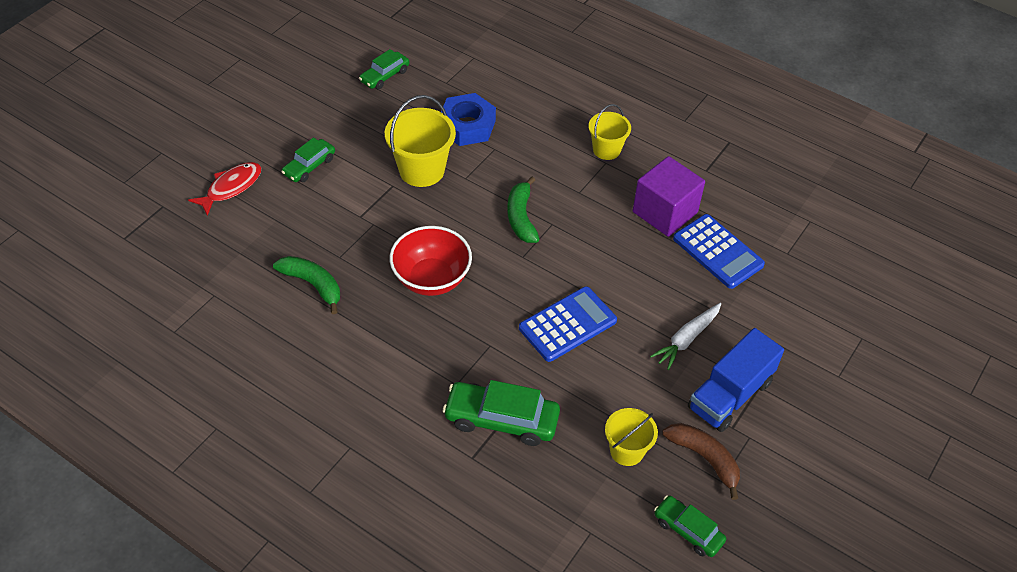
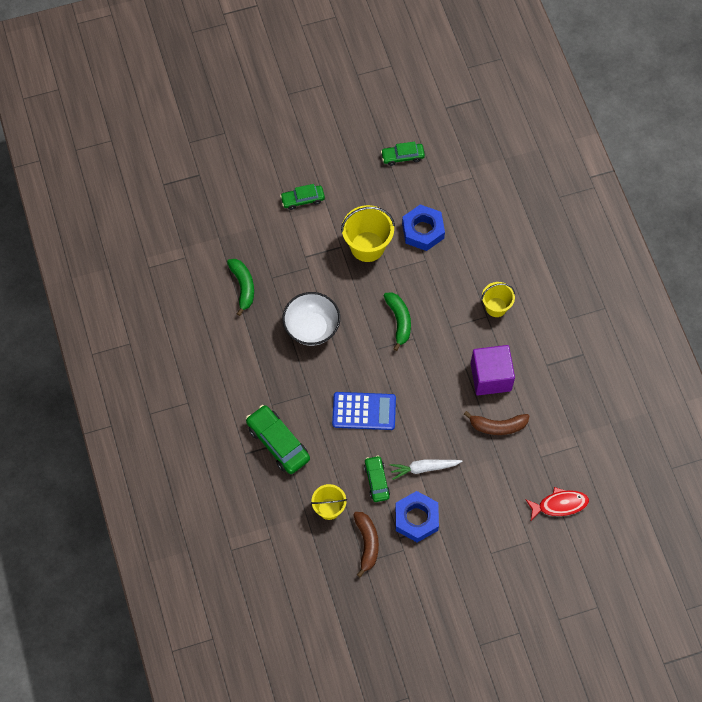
camera: 40 degrees right, 15 degrees up
(231, 187) = (246, 186): red fish -> red fish (559, 505)
(431, 279) = (312, 328): red bowl -> white bowl
(521, 217) = (399, 321): green banana -> green banana turned 135 degrees clockwise
(688, 530) = (321, 574): green car -> green car (376, 481)
(718, 252) = (497, 426): blue calculator -> brown banana
(730, 395) = (416, 519): blue truck -> blue nut

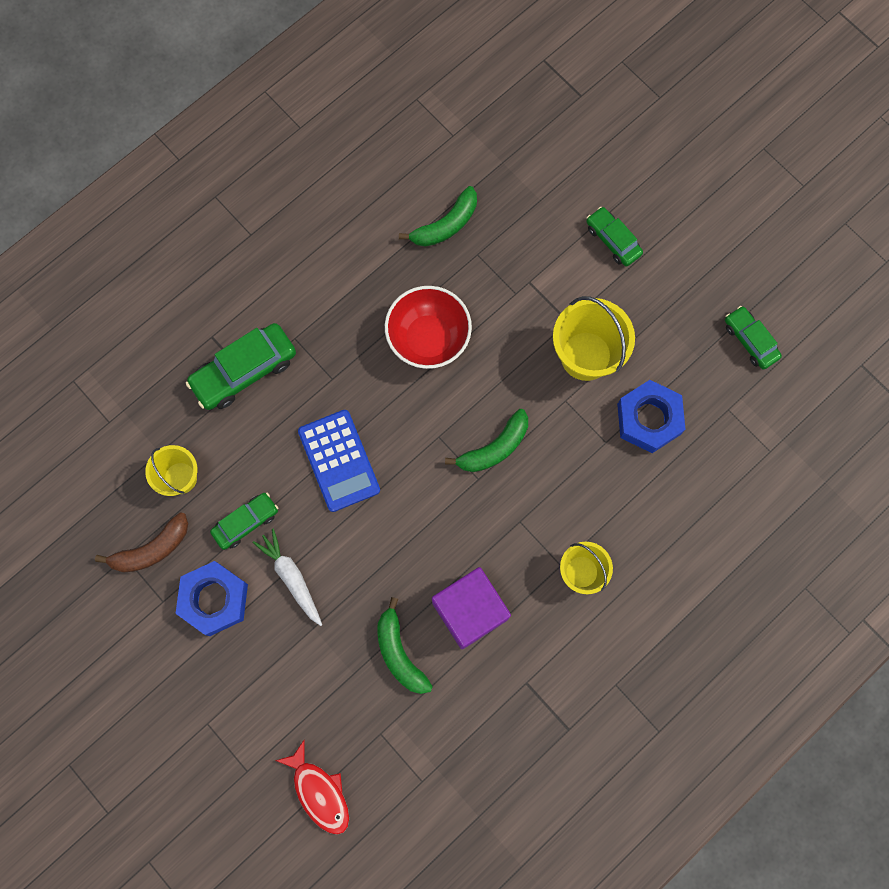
camera: 65 degrees right, 10 degrees up
(278, 443) = (244, 371): green car -> green car turned 150 degrees counterclockwise
(312, 328) = (428, 338): white bowl -> red bowl
(497, 426) = (399, 653): brown banana -> green banana

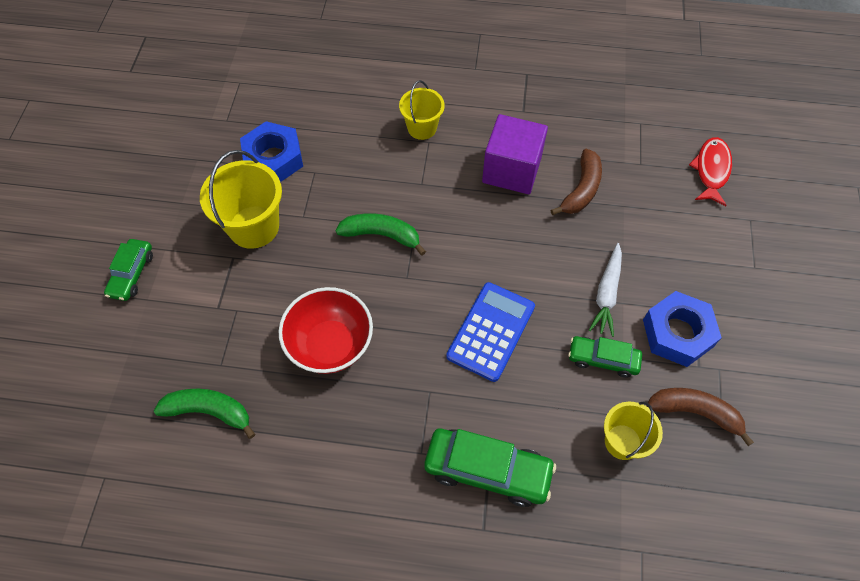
camera: 130 degrees left, 15 degrees down
(399, 653) = (581, 189): green banana -> brown banana
(750, 340) = (158, 138): green car -> none

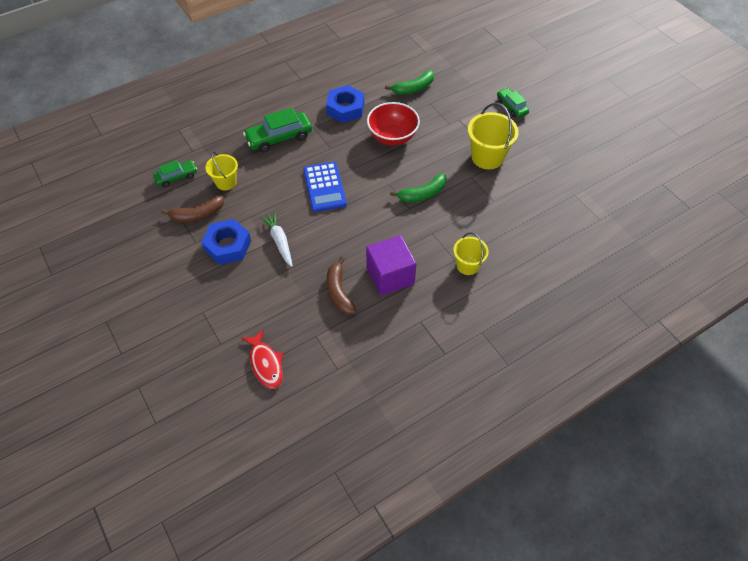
camera: 140 degrees right, 5 degrees down
(273, 159) = (522, 193): blue nut -> blue nut (345, 109)
(603, 359) = (259, 209): green car -> green car (176, 177)

